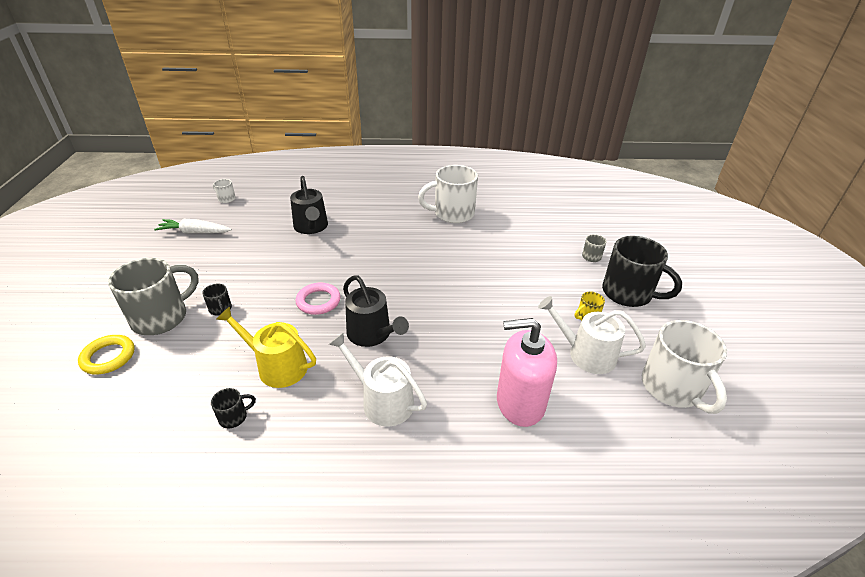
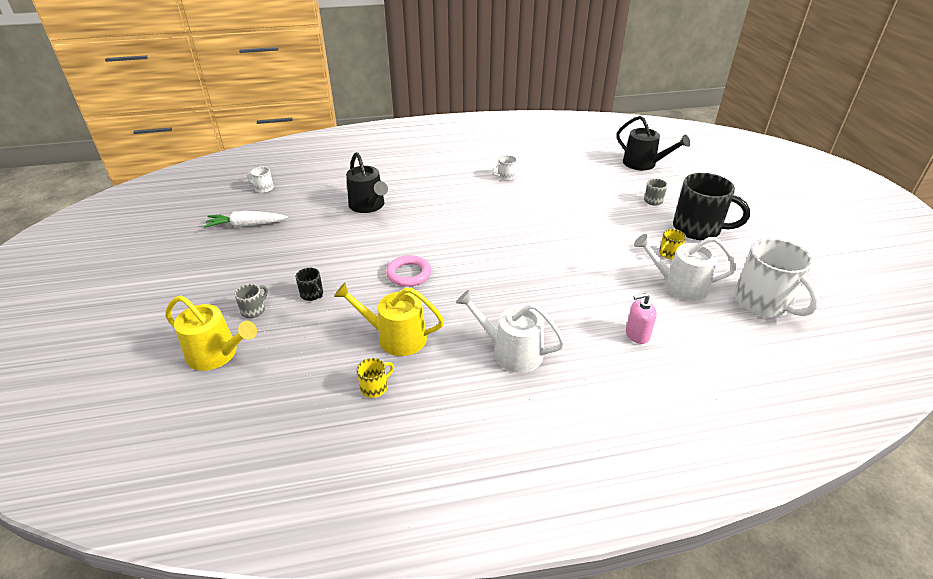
camera: 10 degrees left, 0 degrees up
(108, 357) = (217, 354): yellow ring -> yellow watering can
(162, 317) = (254, 310): grey mug -> grey mug, size x0.43
(234, 417) = (375, 387): black mug -> yellow mug
(372, 334) = (475, 296): black watering can -> black watering can (643, 164)
(452, 214) = (506, 176): white mug -> white mug, size x0.43
(520, 403) = (637, 334): pink soap dispenser -> pink soap dispenser, size x0.50

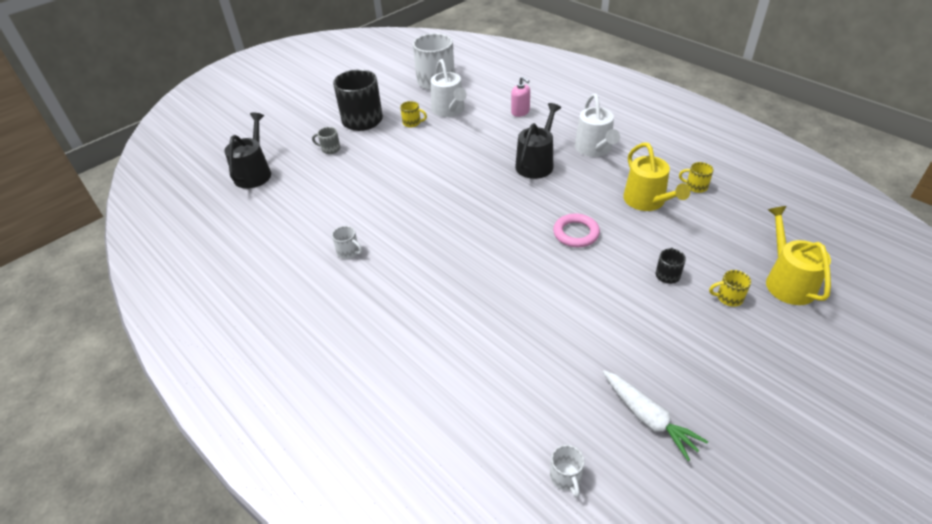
camera: 120 degrees left, 5 degrees up
(254, 310) = (728, 298): grey mug -> yellow mug
(368, 205) = (502, 329): black watering can -> black watering can (536, 163)

